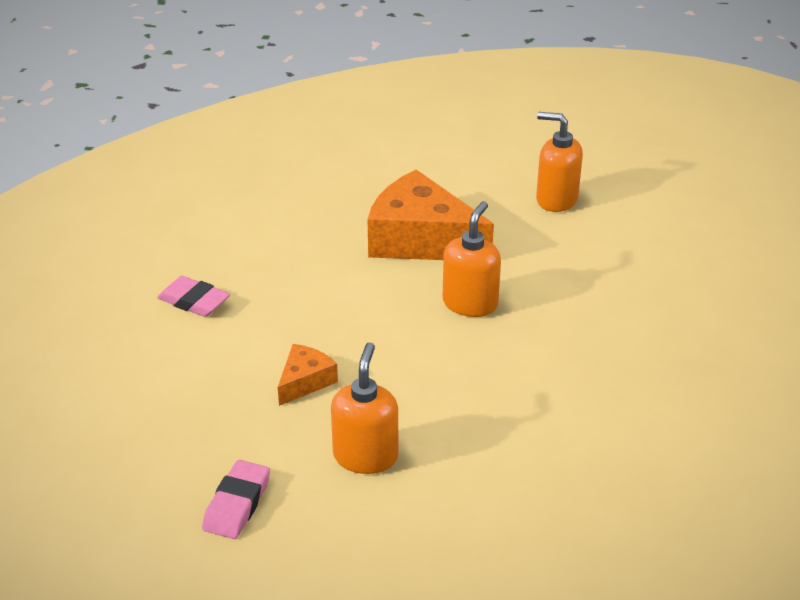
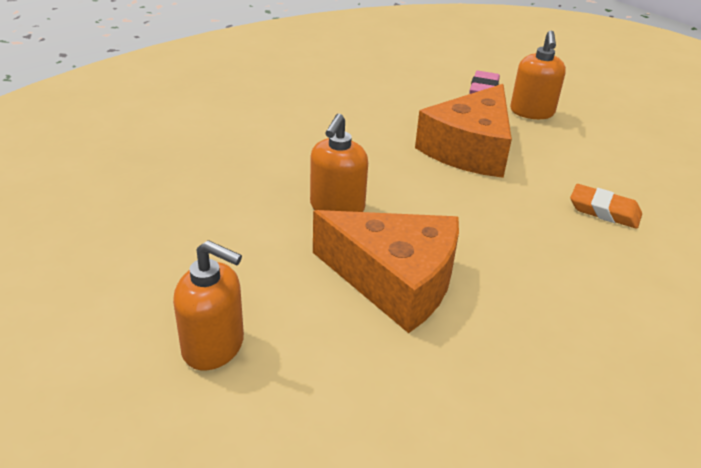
camera: 175 degrees right, 0 degrees up
(194, 301) = (604, 211): pink eraser -> orange eraser
(305, 381) = (470, 149): orange cheese -> orange cheese, size x2.12
(365, 456) = (410, 108): orange soap dispenser -> orange soap dispenser (532, 112)

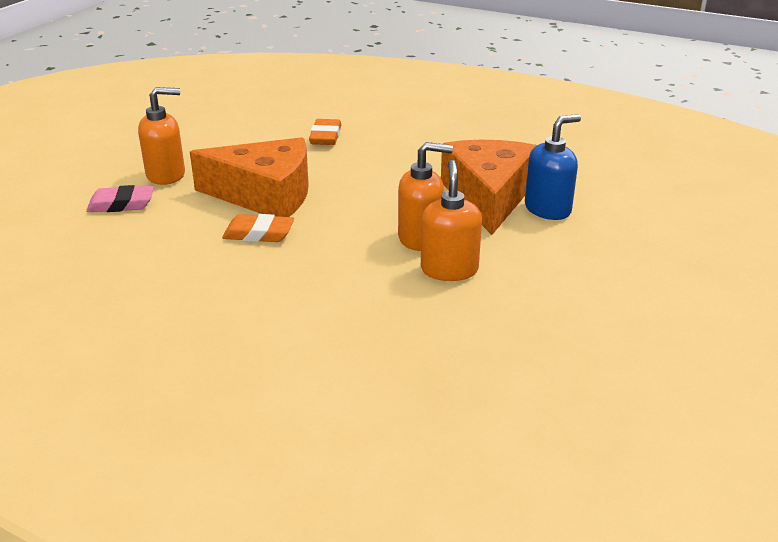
camera: 110 degrees left, 5 degrees down
(214, 346) = (629, 246): orange soap dispenser -> orange soap dispenser (449, 269)
(339, 317) = (548, 209): none -> blue soap dispenser
(399, 133) = (258, 234): none -> orange eraser

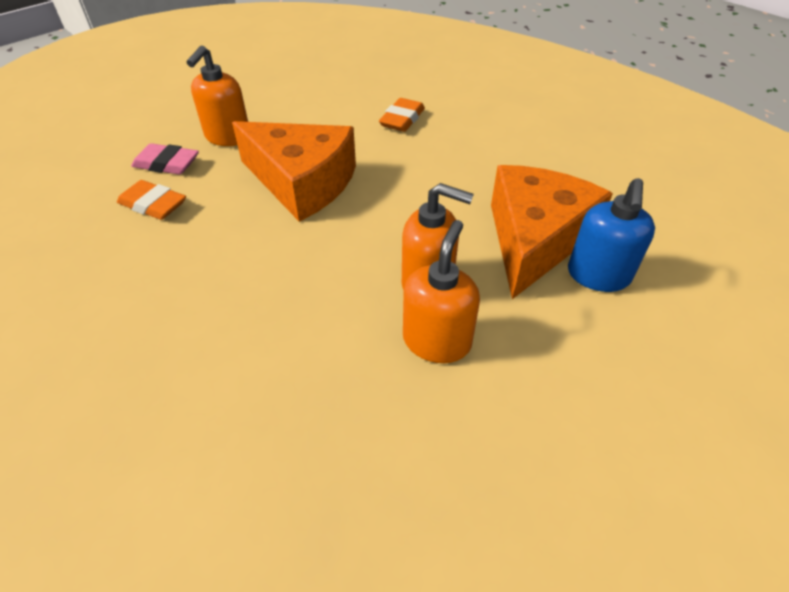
camera: 20 degrees right, 15 degrees up
(166, 175) = (227, 137): orange soap dispenser -> orange soap dispenser turned 105 degrees clockwise
(258, 234) = (266, 233): orange eraser -> orange eraser (153, 205)
(548, 209) = (598, 275): blue soap dispenser -> blue soap dispenser turned 120 degrees clockwise

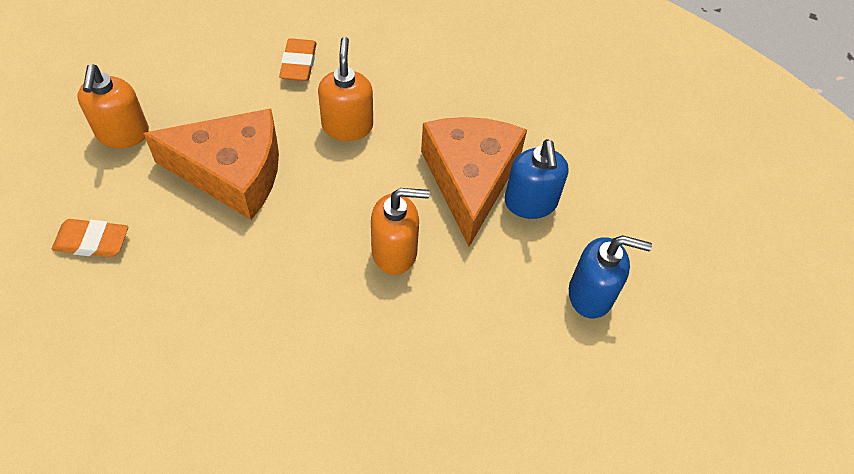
camera: 25 degrees left, 10 degrees up
(167, 164) = (75, 187): pink eraser -> none
(437, 341) = (422, 305): orange soap dispenser -> orange soap dispenser (347, 126)
(651, 388) = (591, 294): none -> blue soap dispenser

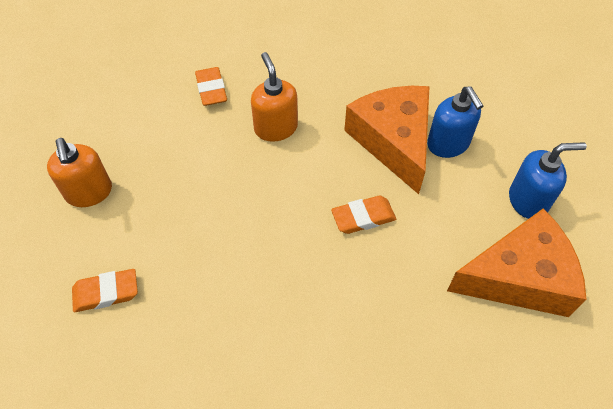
camera: 15 degrees left, 0 degrees up
(232, 173) = (199, 195): orange cheese -> orange cheese (519, 277)
(395, 252) = (363, 217): orange soap dispenser -> orange eraser

